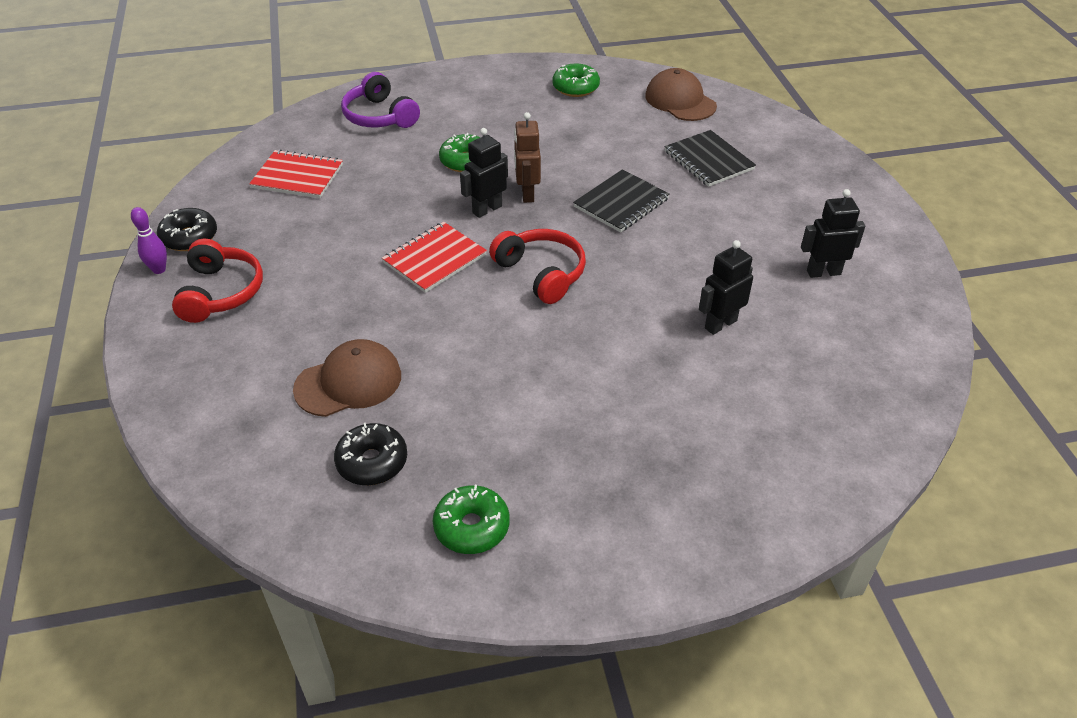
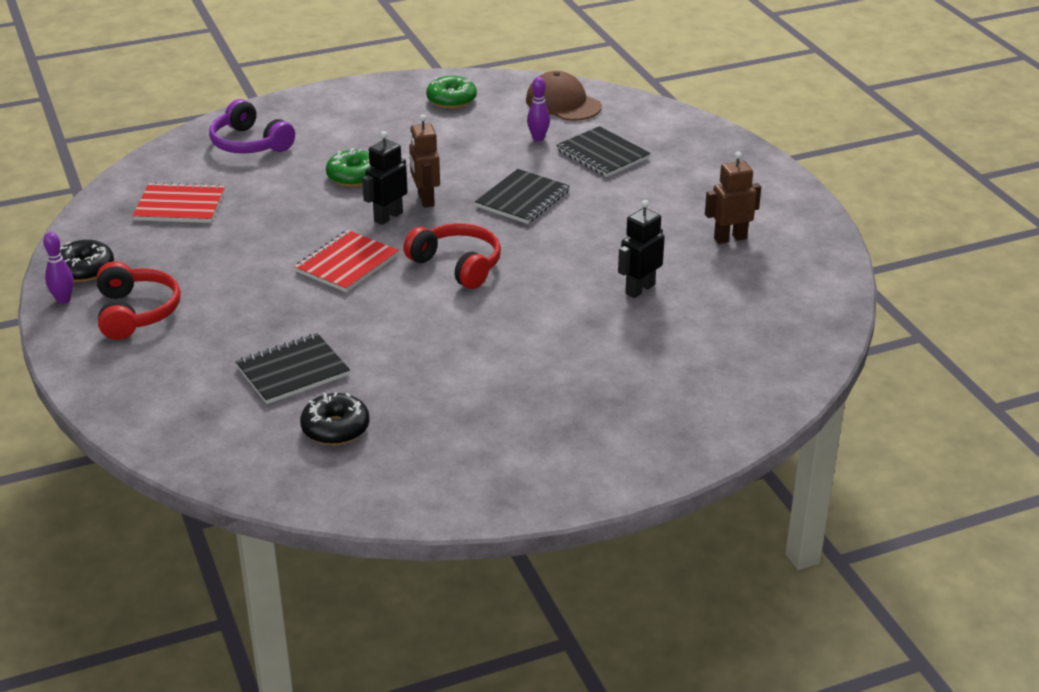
camera: 10 degrees left, 10 degrees down
(348, 382) = (292, 371): brown cap -> black notebook
(471, 527) = (443, 464): green donut -> none
(649, 136) = (538, 138): none -> purple bowling pin
(823, 272) = (730, 238): black robot -> brown robot

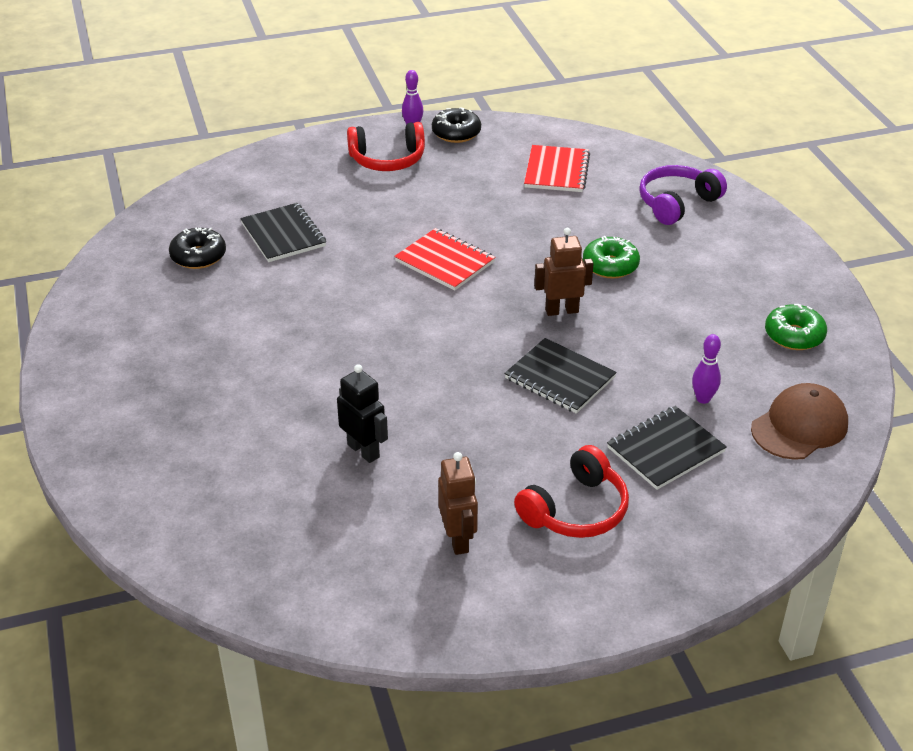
camera: 95 degrees right, 5 degrees up
(388, 217) = (528, 286): black robot -> none
(457, 265) = (432, 327): red headphones -> red headphones (576, 510)

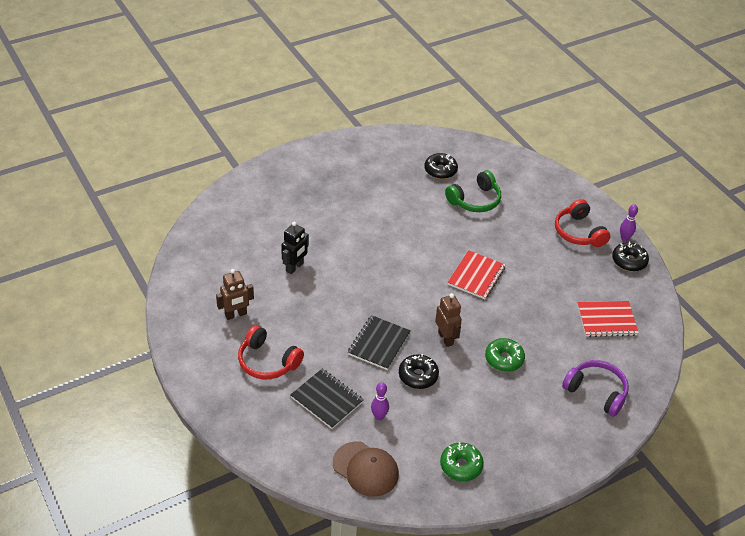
camera: 75 degrees right, 5 degrees up
(283, 235) = (475, 200): black notebook -> green headphones
(630, 348) = (418, 376): none -> black donut

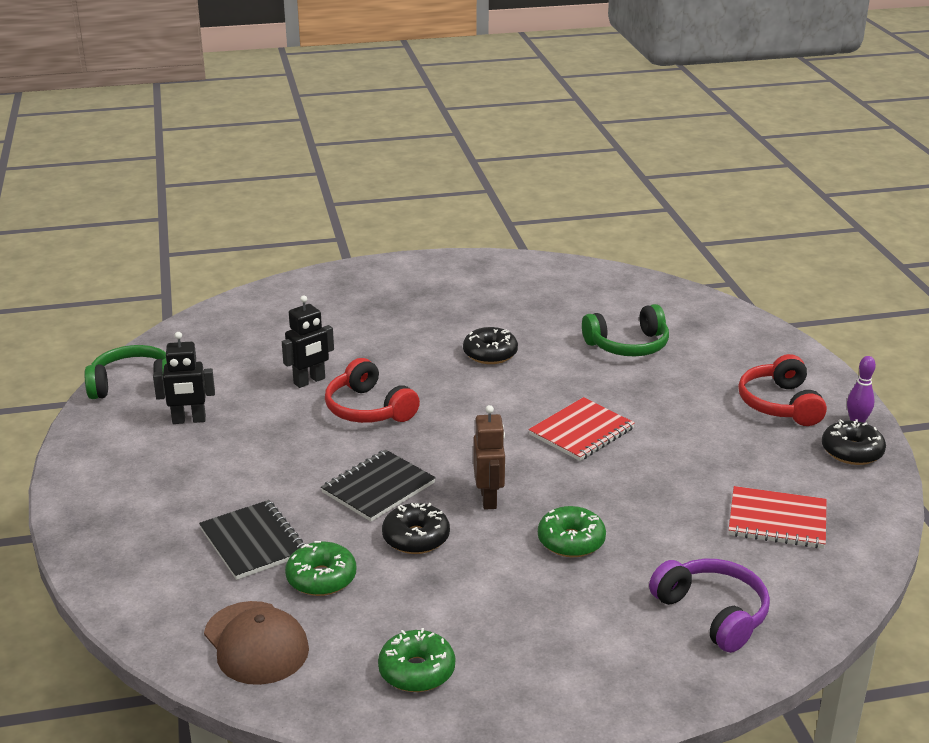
camera: 20 degrees right, 15 degrees down
(182, 292) = (133, 384): none -> green headphones
(236, 315) = (189, 420): brown robot -> black robot
(267, 362) = (196, 481): red headphones -> red headphones (368, 409)
(379, 416) = (321, 578): purple bowling pin -> green donut
(440, 170) = (592, 307): black donut -> black donut (490, 354)

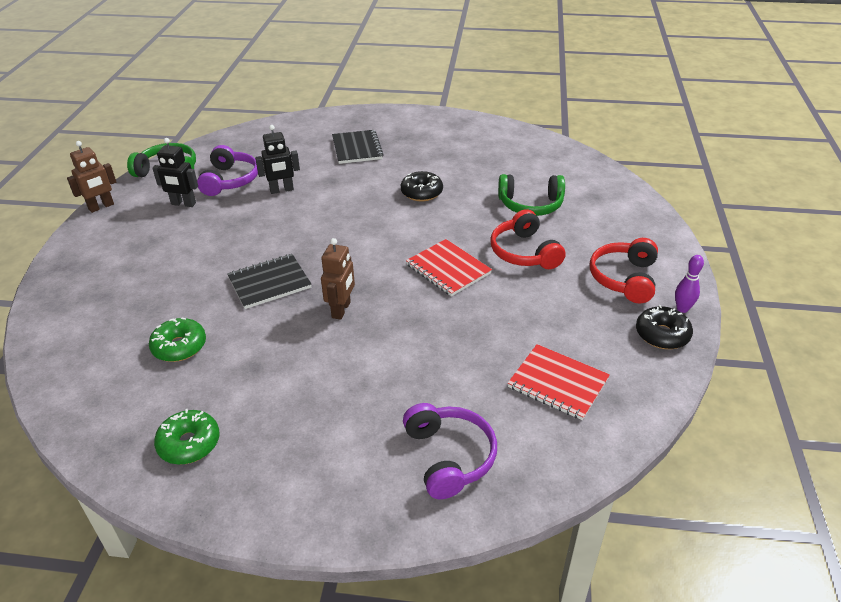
camera: 20 degrees right, 10 degrees up
(74, 444) = (101, 207): none -> brown robot
(230, 381) = (230, 180): none -> purple headphones
(253, 542) = (156, 306): black notebook -> black notebook (357, 148)
(256, 643) = (99, 388): brown cap -> none
(368, 409) = (306, 219): red headphones -> red headphones (524, 252)
(416, 538) = (267, 330): black donut -> none
(571, 541) = (378, 361): green donut -> none
(581, 432) = (448, 269): red notebook -> red notebook turned 75 degrees clockwise

